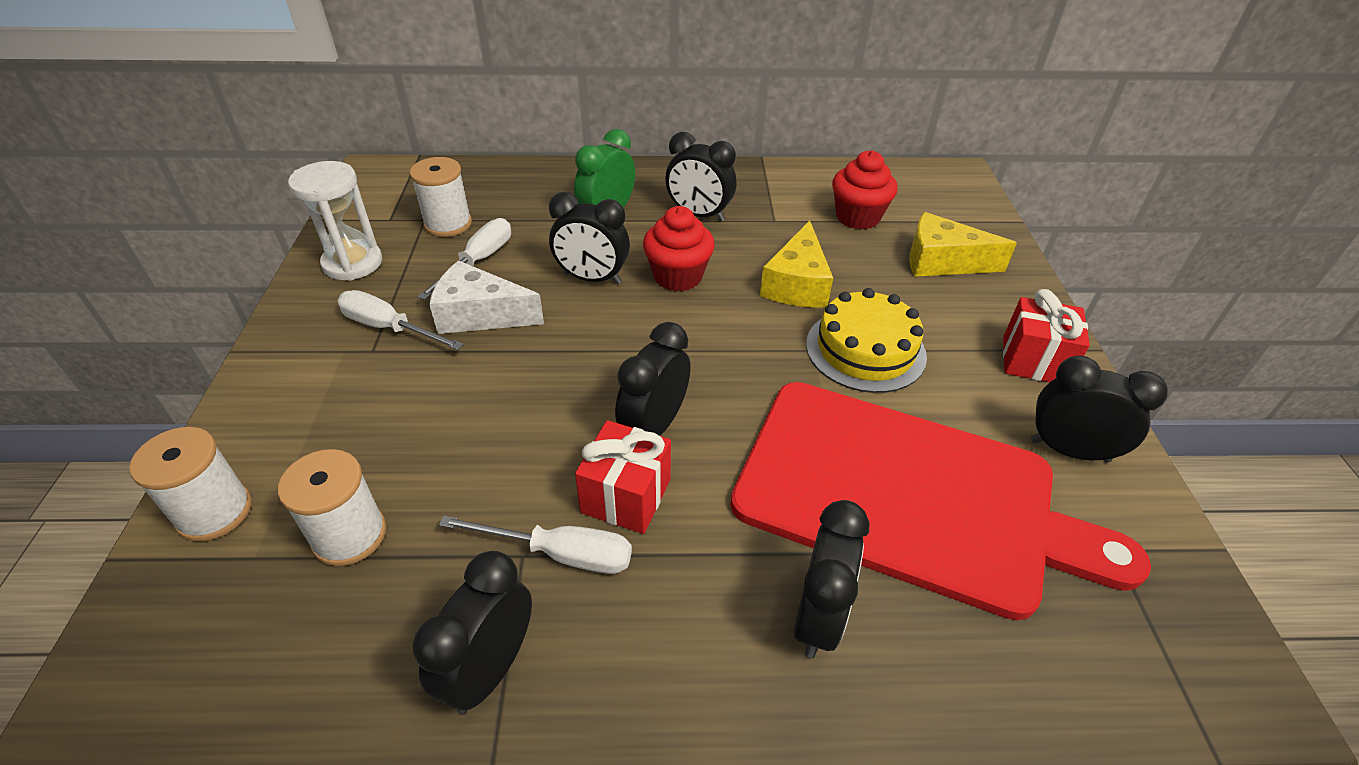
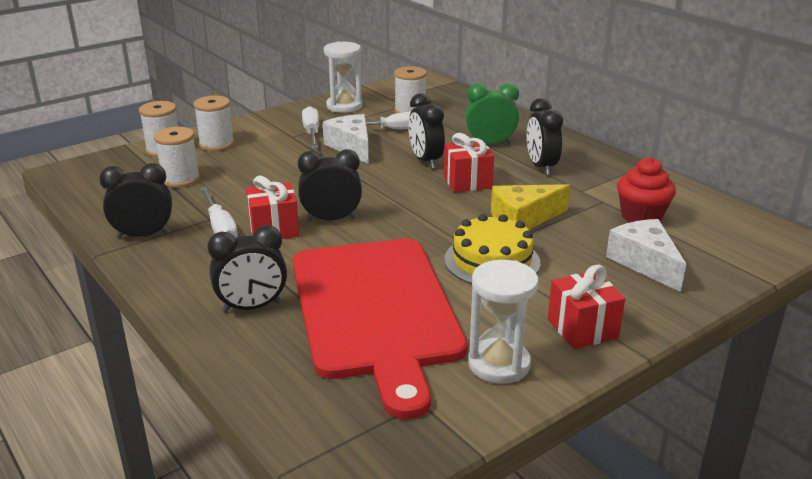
camera: 55 degrees right, 15 degrees down
(285, 438) = (216, 144): none -> white spool
(678, 276) = (467, 182): red cupcake -> red gift
(942, 262) = (645, 263): yellow cheese -> white cheese
(1069, 450) = (499, 364): black clock -> white hourglass

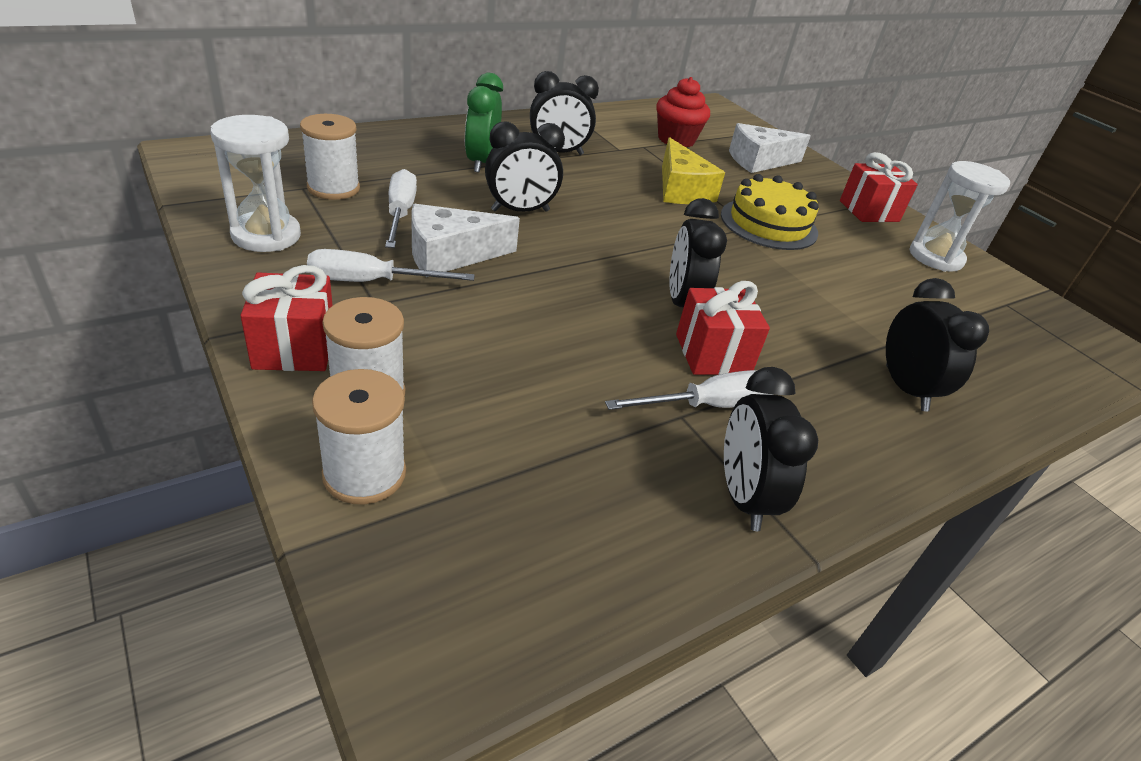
camera: 90 degrees left, 10 degrees up
(180, 179) = (523, 448): white spool -> none
(375, 311) = (881, 304): red cutting board -> none
(467, 182) = (588, 198): red gift -> red gift (294, 348)

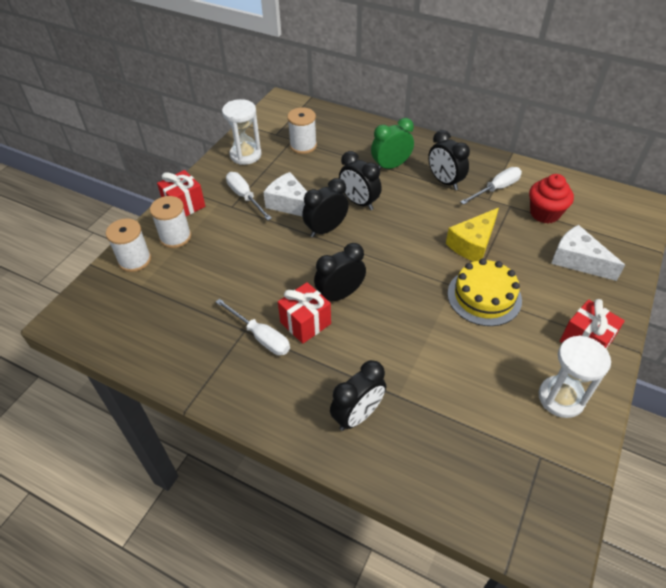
camera: 65 degrees right, 10 degrees up
(400, 213) = (306, 173): white screwdriver -> white screwdriver (496, 189)
(743, 497) = (206, 371): black clock -> black clock (326, 229)

